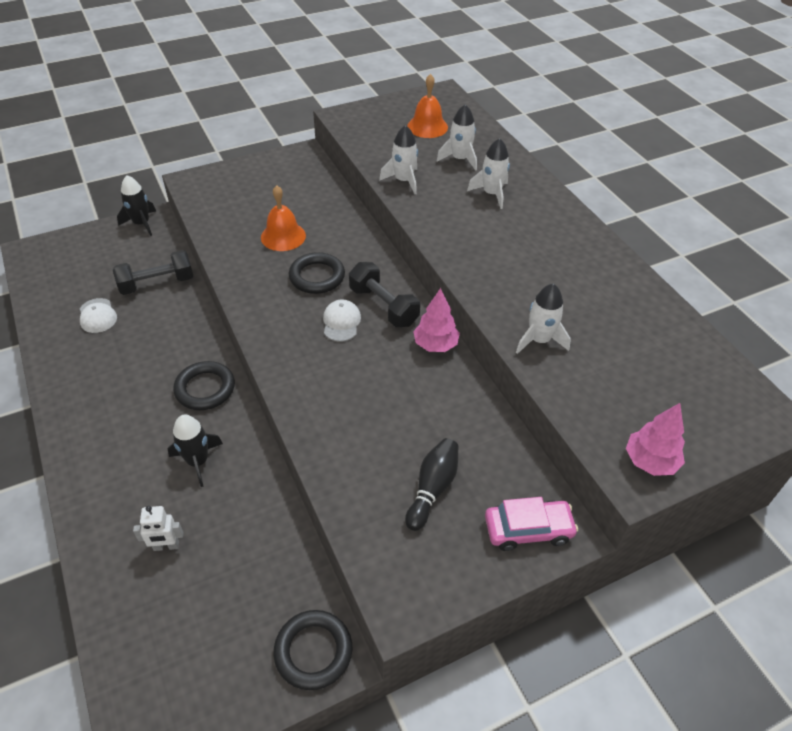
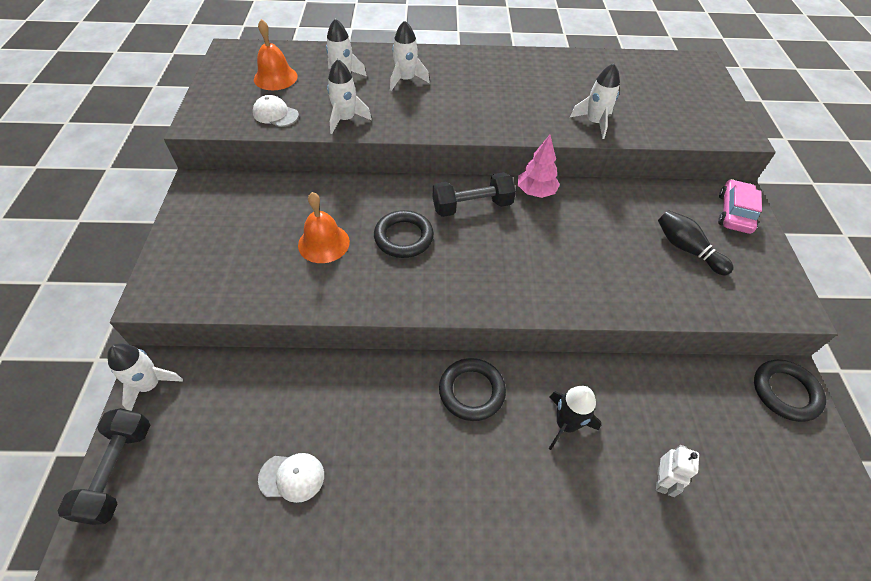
camera: 65 degrees left, 5 degrees up
(142, 223) = (150, 385): black rocket -> white rocket
(157, 283) = (278, 395): black dumbbell -> black dumbbell (117, 471)
(341, 322) = (477, 240): white cap -> white cap (275, 114)
(650, 461) = (725, 121): pink tree -> none

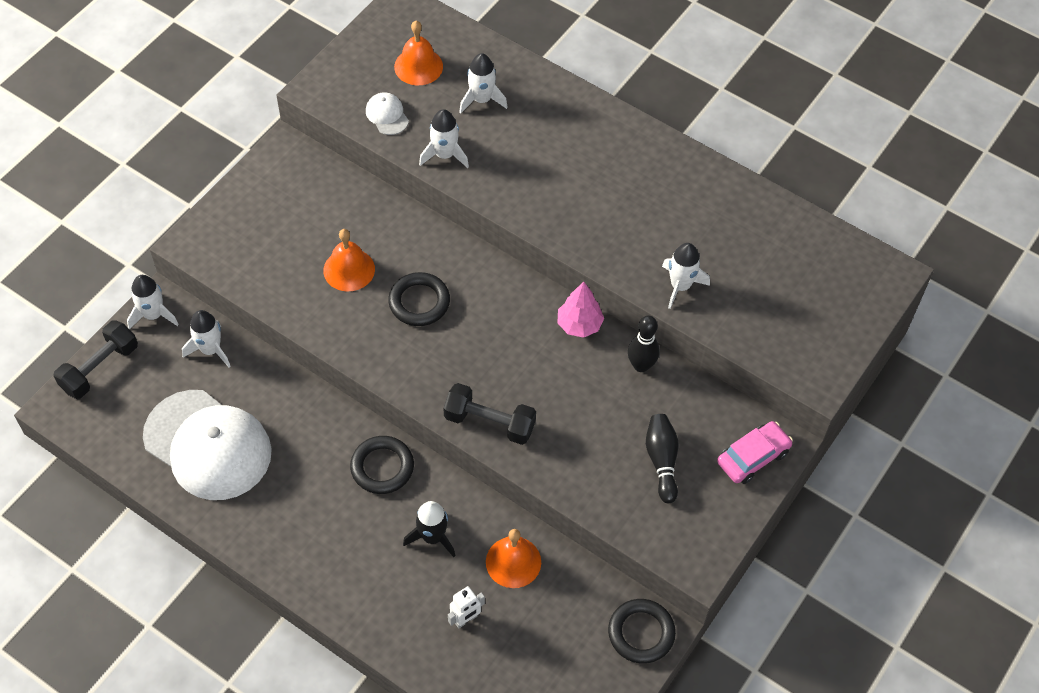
camera: 35 degrees right, 5 degrees up
(292, 477) = (208, 445): white cap -> white cap, size x2.47
(406, 80) = (541, 133): white rocket -> white rocket (210, 350)
(472, 206) = (505, 305): black dumbbell -> black dumbbell (489, 422)
(603, 196) = (641, 365): none -> black bowling pin
(645, 401) = (513, 562): none -> orange bell

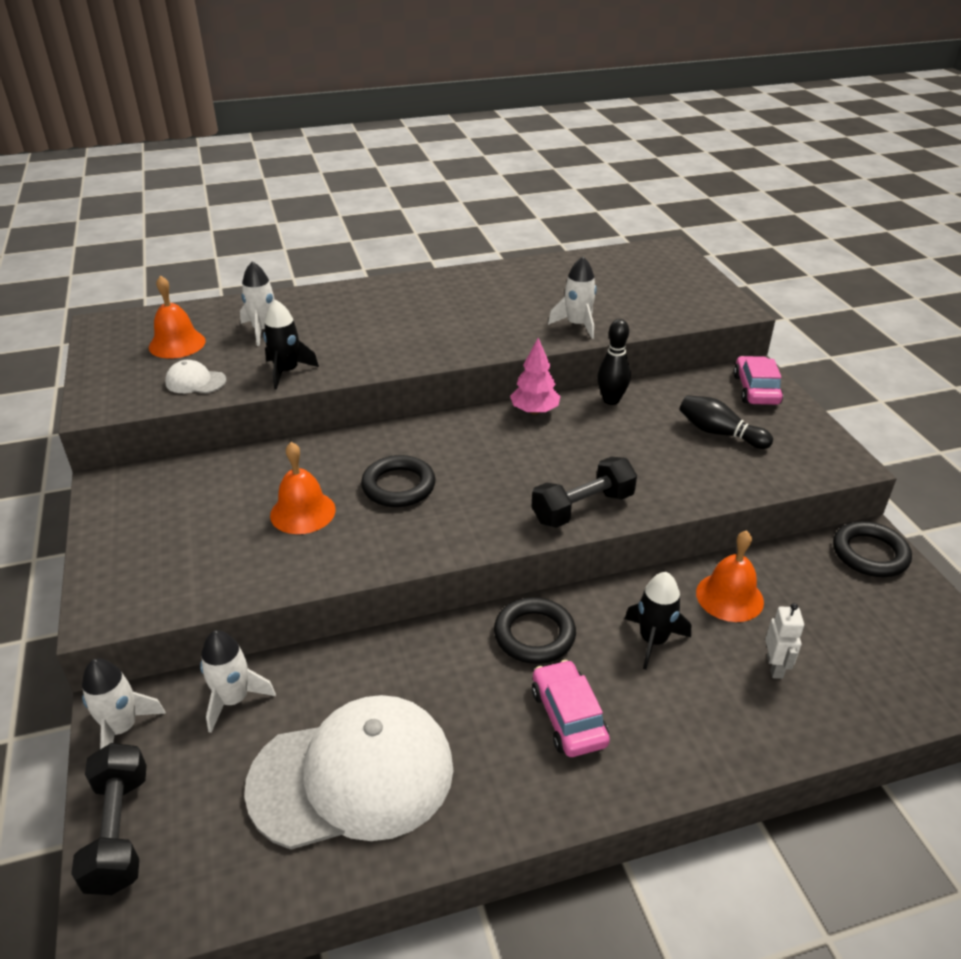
camera: 50 degrees left, 20 degrees down
(331, 525) = (568, 717): none -> pink car
(444, 155) = (287, 372): white rocket -> black rocket

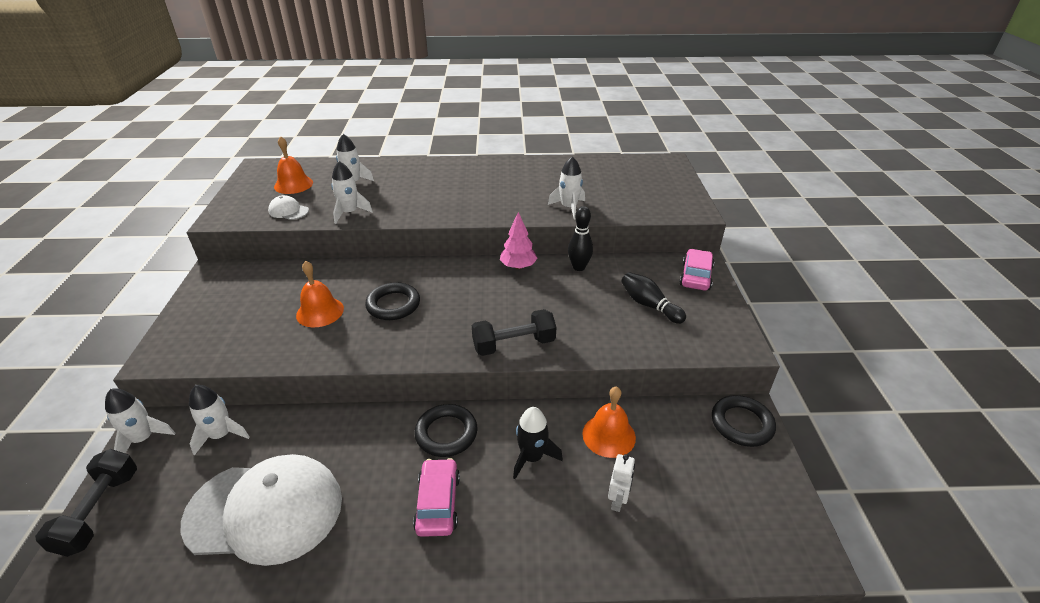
camera: 15 degrees right, 0 degrees up
(287, 372) = (350, 213): black rocket -> white rocket

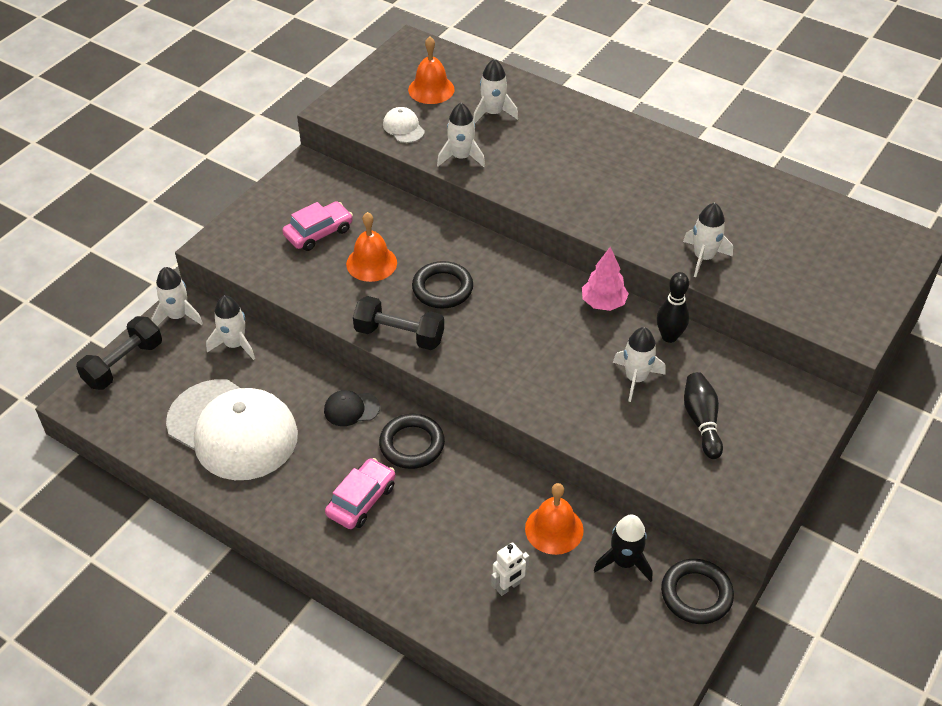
camera: 35 degrees right, 10 degrees up
(372, 433) = (351, 409): none -> black cap
(514, 344) = (521, 391): black dumbbell -> black dumbbell (399, 335)
(532, 457) = (468, 508): black rocket -> black rocket (624, 562)
(583, 300) = (636, 379): none -> white rocket
(695, 276) = (794, 415): pink car -> pink car (318, 232)

